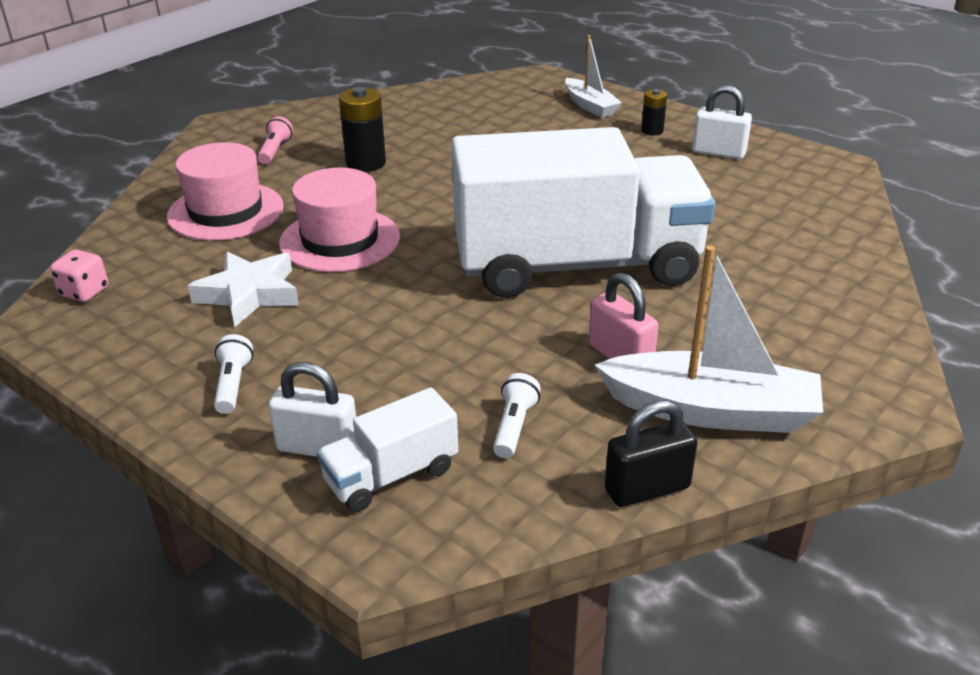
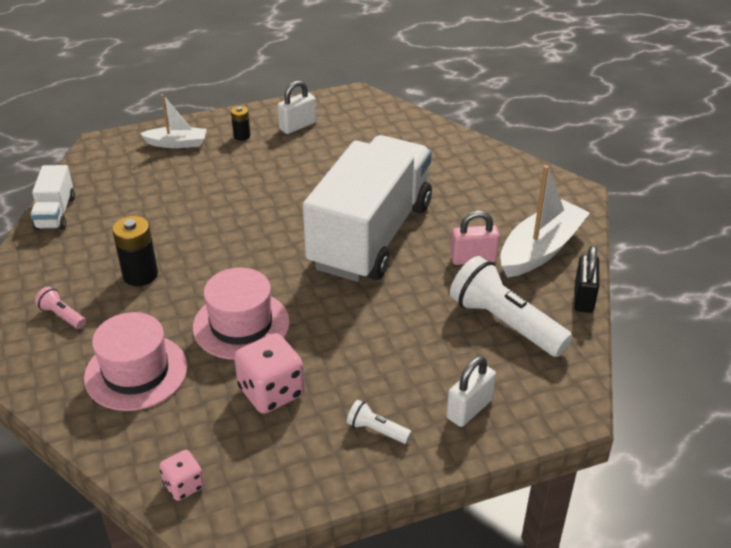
camera: 60 degrees left, 5 degrees up
(249, 294) = (271, 392): white star -> pink dice
(391, 475) = (514, 386): white truck -> white truck (55, 213)
(514, 426) = (505, 323): white flashlight -> white flashlight, size x2.20

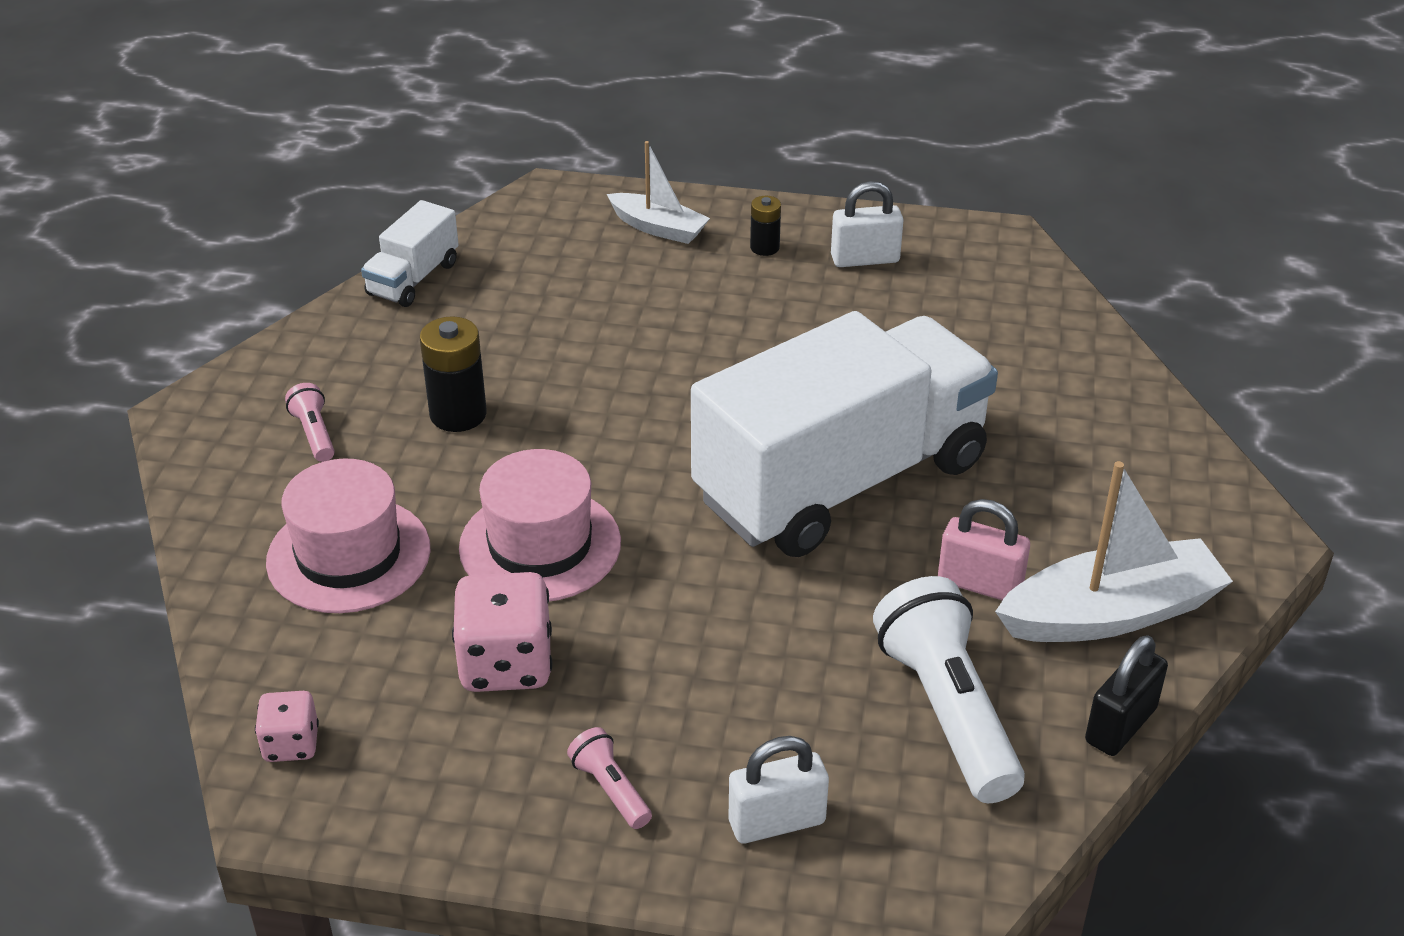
camera: 30 degrees right, 0 degrees up
(376, 430) = (610, 789): white flashlight -> pink flashlight

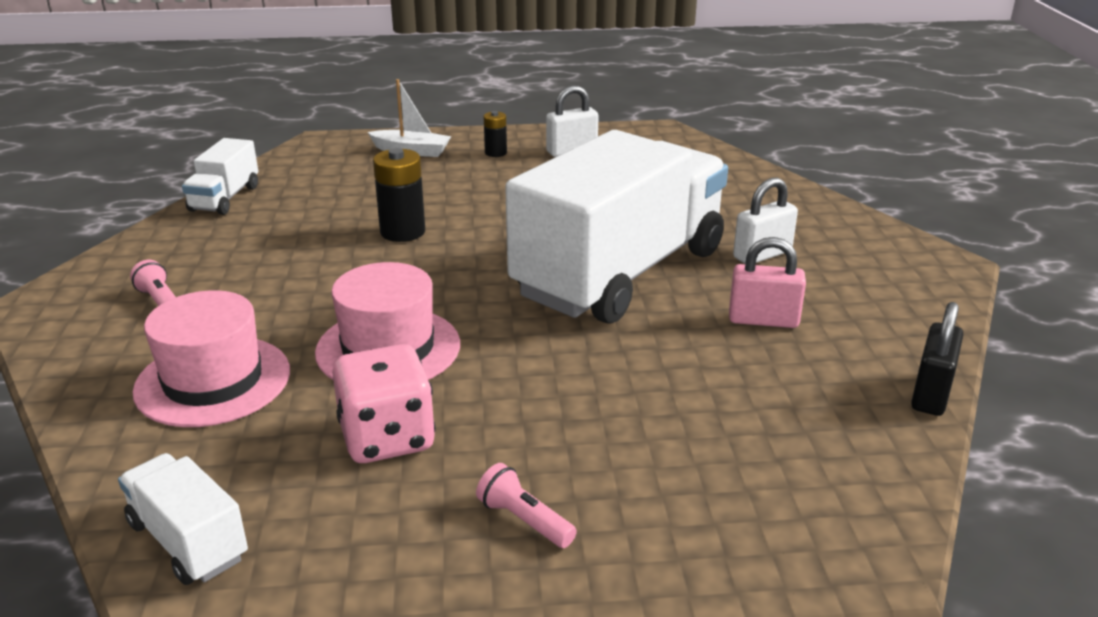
camera: 15 degrees left, 10 degrees down
(291, 744) = (188, 541): pink dice -> white truck
(458, 414) = (287, 273): black battery -> black battery (402, 232)
(777, 822) = (690, 518): white padlock -> white padlock (762, 254)
(947, 711) = (789, 408): white flashlight -> none
(1111, 613) = (873, 323): white boat -> none

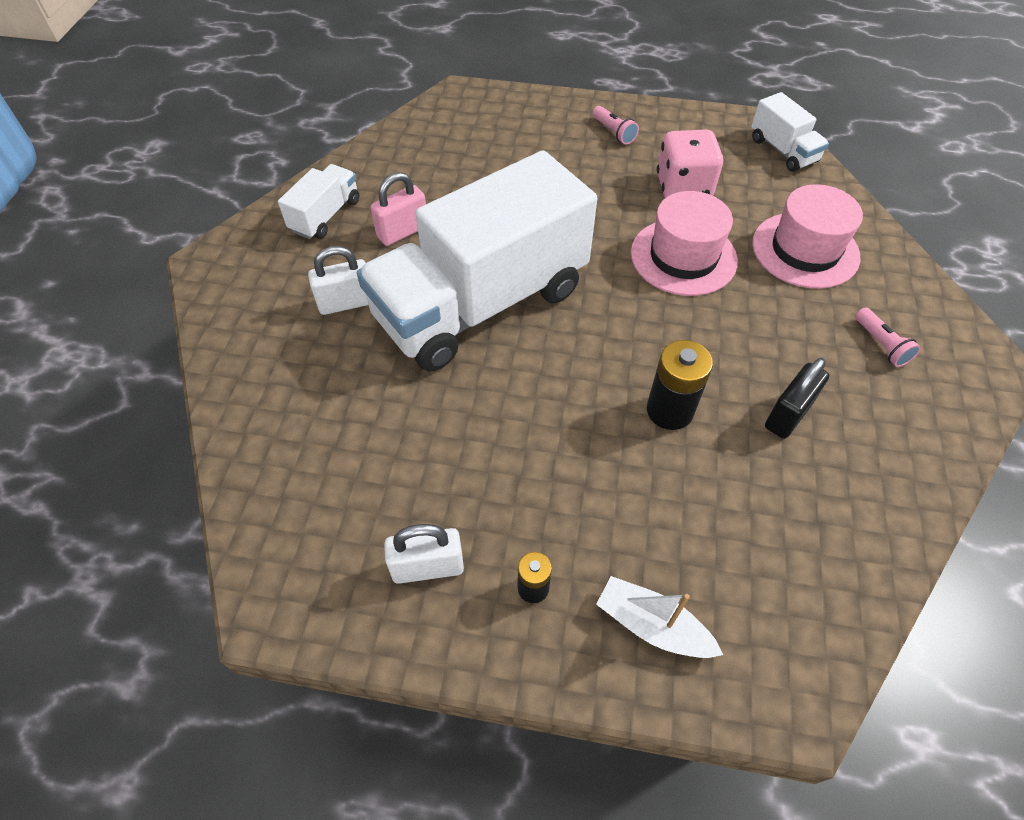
camera: 165 degrees left, 25 degrees up
(225, 198) = (888, 534): white truck -> white truck (325, 216)
(763, 320) = (402, 232): pink padlock -> pink padlock turned 60 degrees counterclockwise
(931, 394) = (349, 158): black padlock -> black padlock (788, 415)

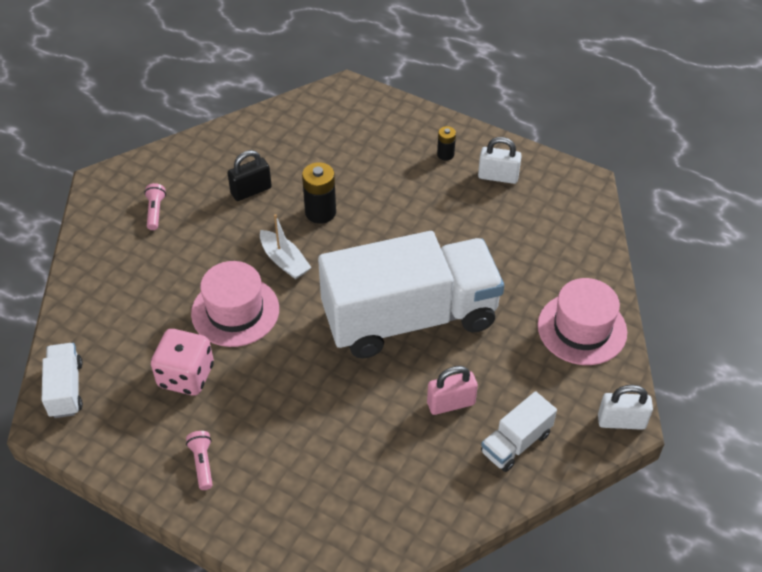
camera: 160 degrees left, 5 degrees down
(346, 303) = (513, 348): white padlock -> white padlock (621, 421)
(652, 625) = (393, 126): white boat -> white boat (284, 261)
(805, 250) = (140, 289): pink hat -> pink hat (582, 328)

